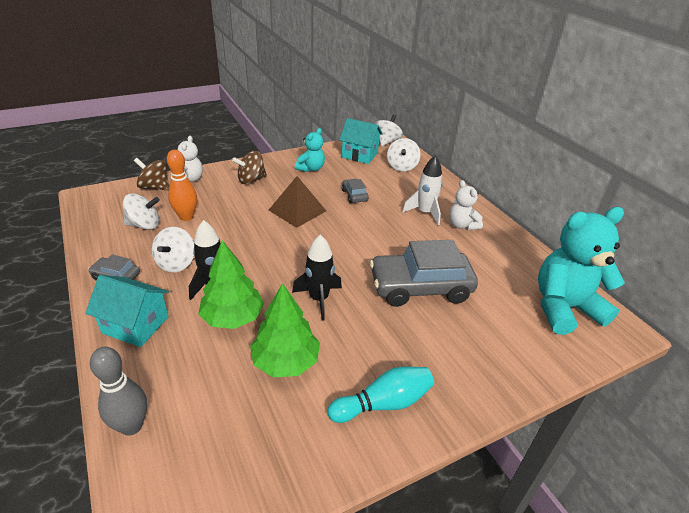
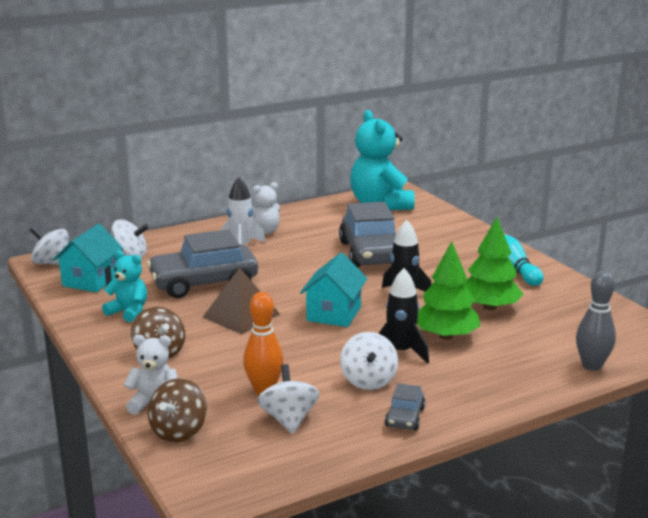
camera: 90 degrees left, 15 degrees down
(135, 325) = (478, 387): turquoise house -> turquoise house (334, 314)
(176, 263) = (368, 381): white spinning top -> white spinning top turned 75 degrees clockwise
(354, 195) = (204, 283): grey car -> grey car, size x2.21

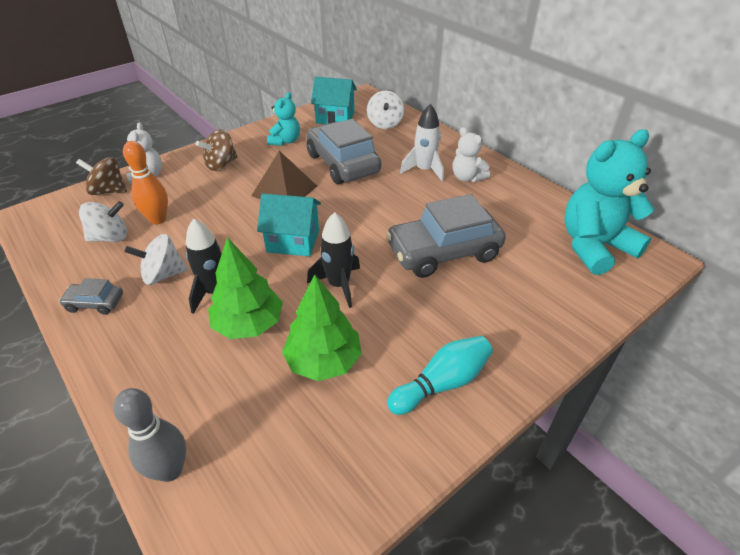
camera: 80 degrees right, 20 degrees up
(52, 263) = (360, 98): white spinning top -> none

